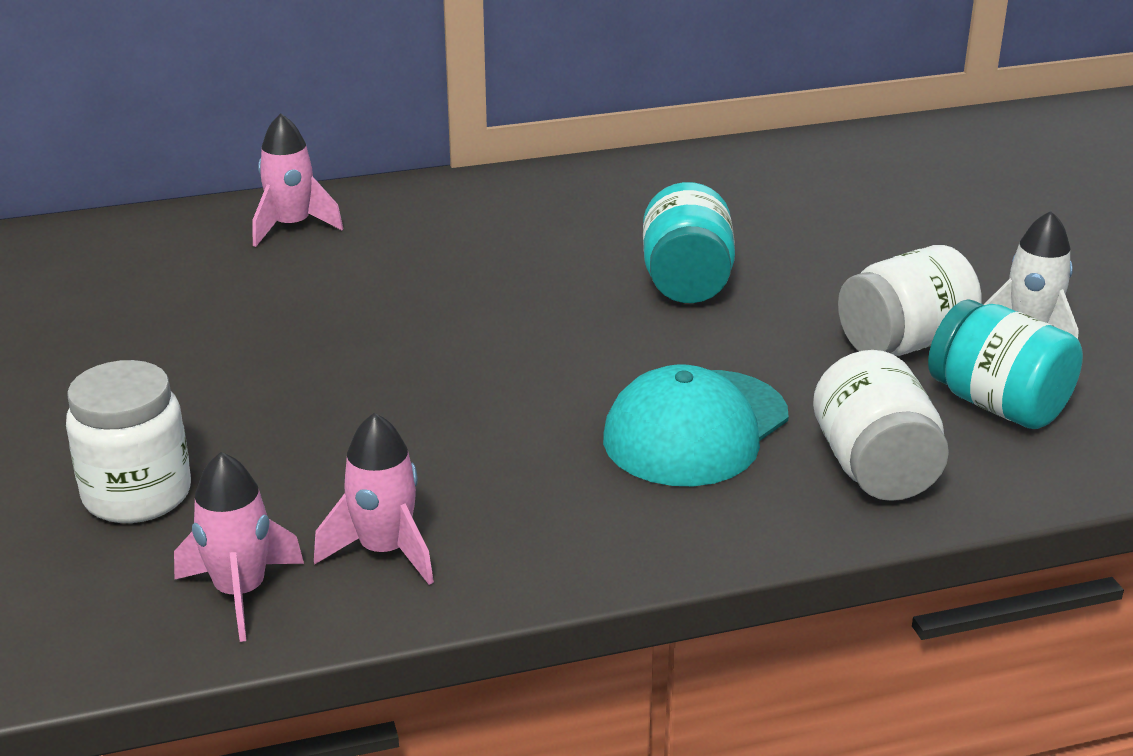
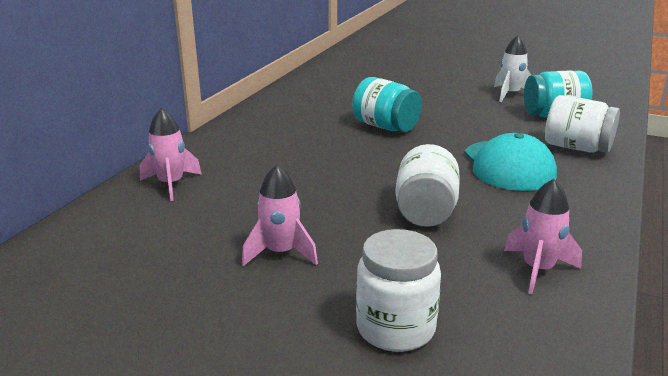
camera: 50 degrees left, 5 degrees down
(240, 592) = (540, 327): pink rocket -> pink rocket (280, 253)
(904, 343) = (491, 112): white jar -> white jar (425, 211)

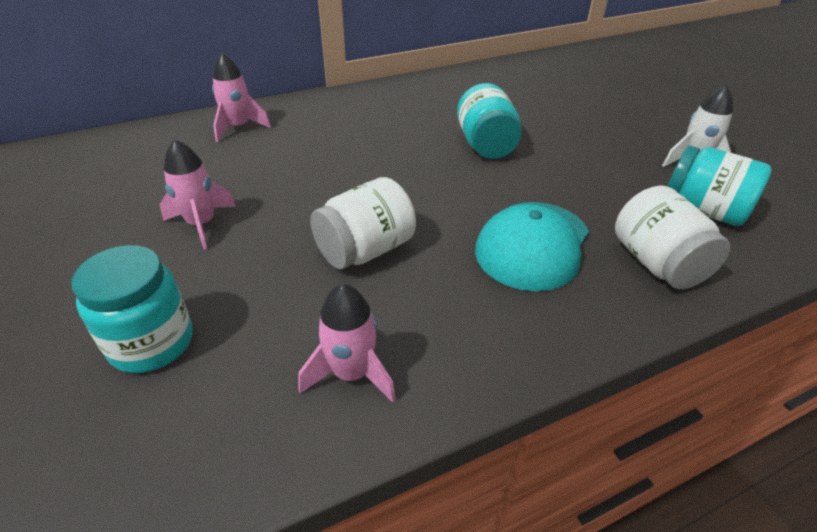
camera: 40 degrees right, 15 degrees up
(395, 328) = (152, 343): white jar -> turquoise jar

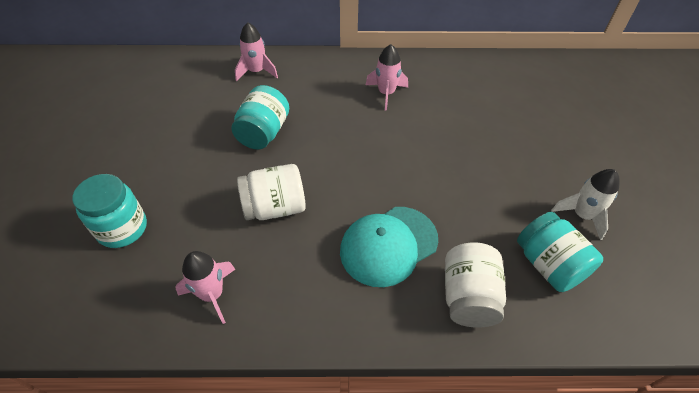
camera: 25 degrees right, 10 degrees up
(202, 224) = (191, 150): pink rocket -> pink rocket (386, 93)
(486, 145) = (420, 142): turquoise jar -> turquoise jar (263, 133)

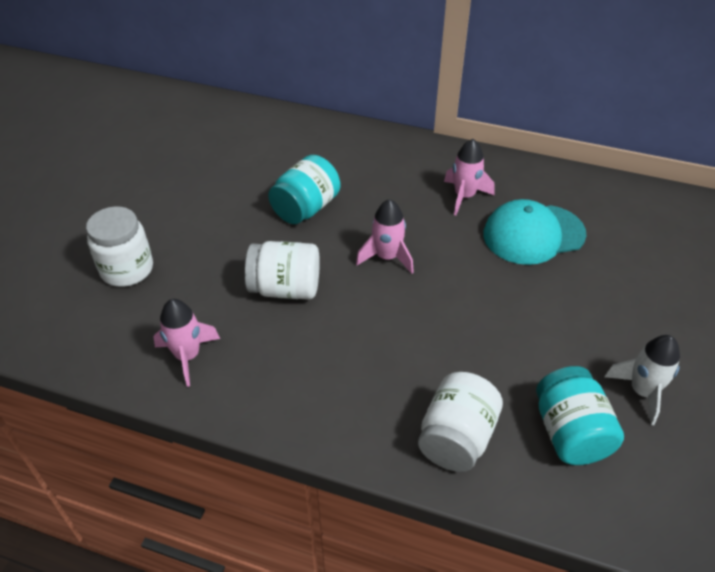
camera: 20 degrees right, 5 degrees down
(122, 228) = (127, 269): turquoise jar -> white jar
(256, 71) = (326, 140): pink rocket -> pink rocket (387, 257)
(388, 245) = (391, 360): turquoise cap -> turquoise cap (533, 234)

